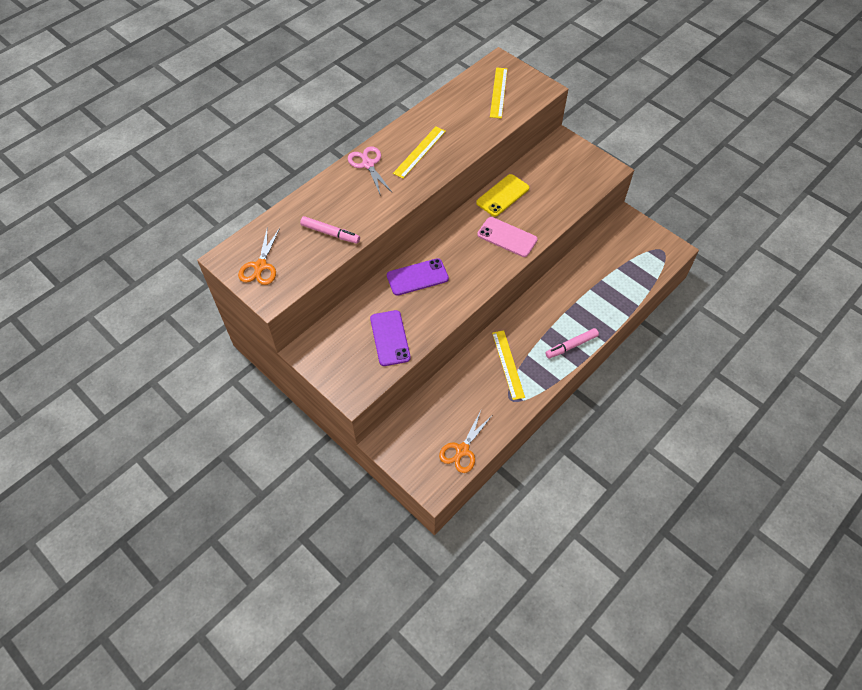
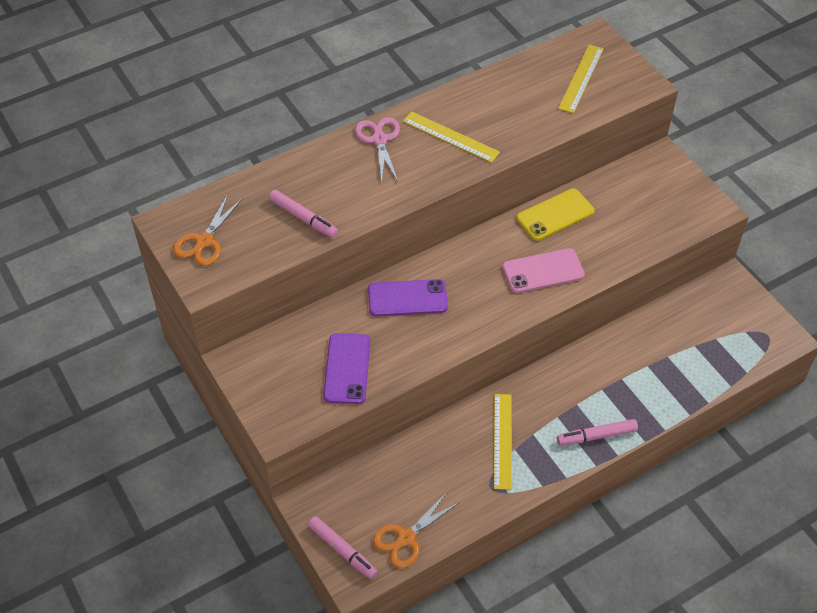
camera: 15 degrees right, 5 degrees down
(419, 152) = (450, 136): yellow ruler -> yellow ruler turned 75 degrees clockwise
(419, 470) = (342, 550): none -> pink marker
(507, 237) = (543, 271): pink phone -> pink phone turned 60 degrees counterclockwise

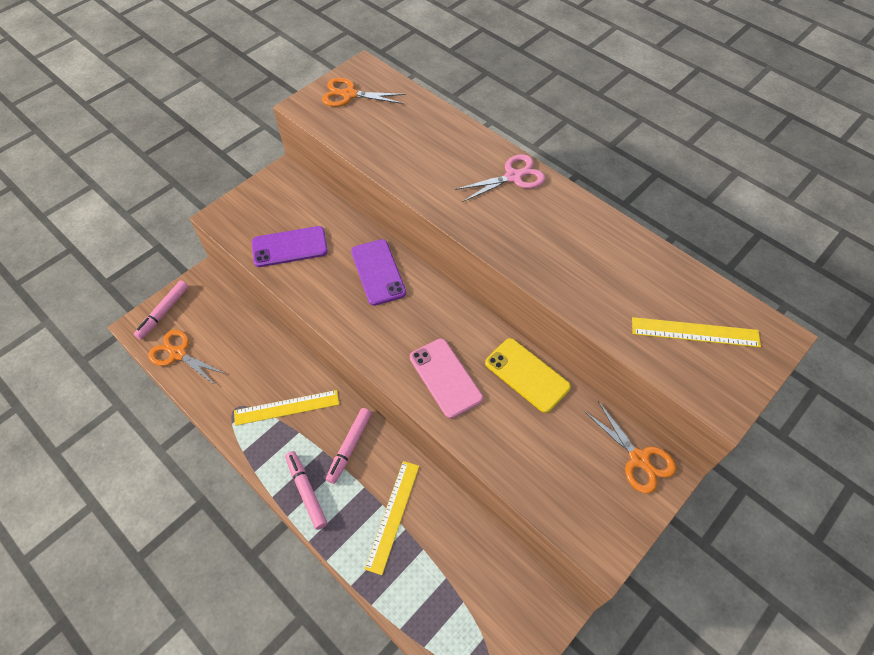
camera: 75 degrees right, 5 degrees up
(303, 218) = (395, 147): pink marker -> pink marker (350, 446)
(450, 136) = (543, 230): yellow ruler -> yellow ruler (393, 515)
(647, 168) = (639, 459): none -> orange scissors

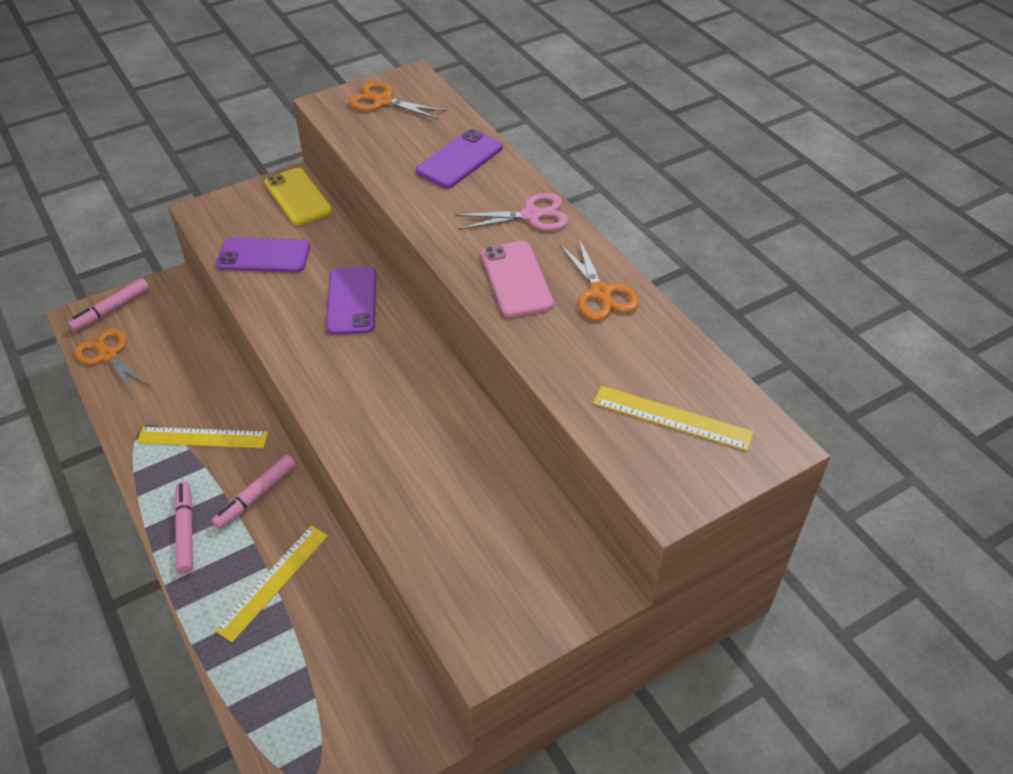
camera: 15 degrees right, 10 degrees down
(435, 137) = (460, 159): none -> purple phone
(445, 377) = (379, 426): pink phone -> pink phone (516, 279)
(527, 375) = (477, 445): yellow phone -> yellow phone (298, 197)
(639, 459) = (573, 566): orange scissors -> orange scissors (601, 293)

